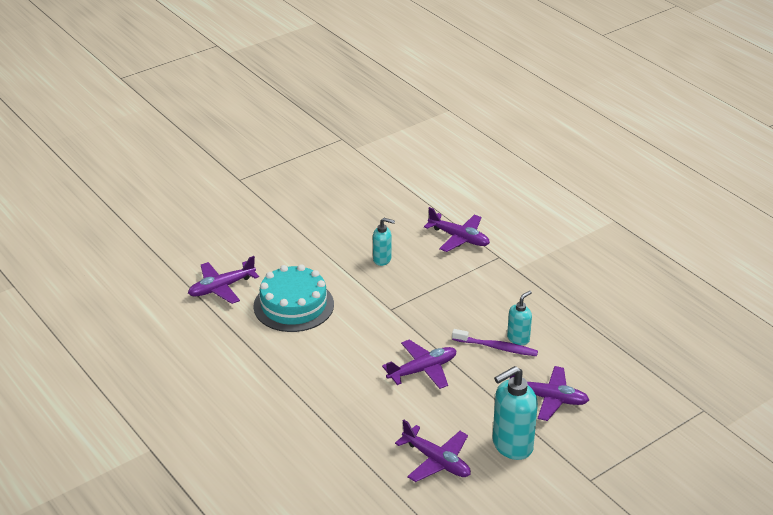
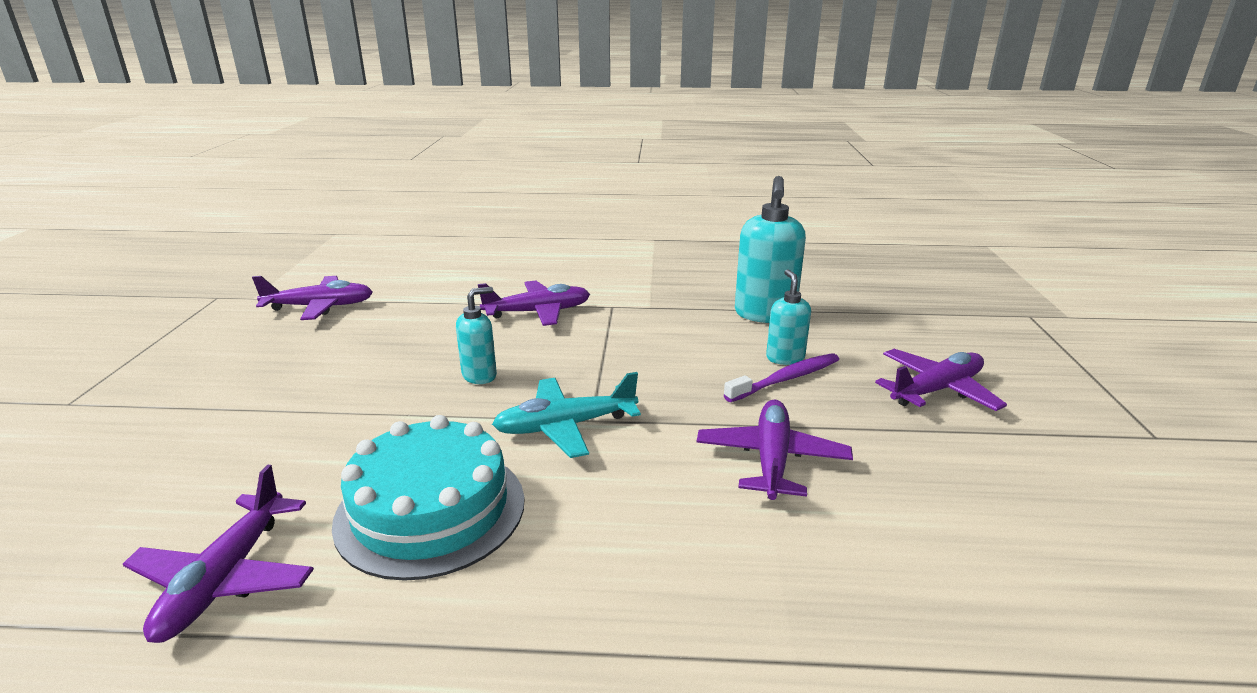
camera: 50 degrees left, 10 degrees down
(377, 305) = (565, 426): none -> turquoise plane
(436, 461) = (1044, 563): purple plane -> purple plane (320, 307)
(511, 445) = (1036, 465): turquoise soap dispenser -> turquoise soap dispenser (764, 315)

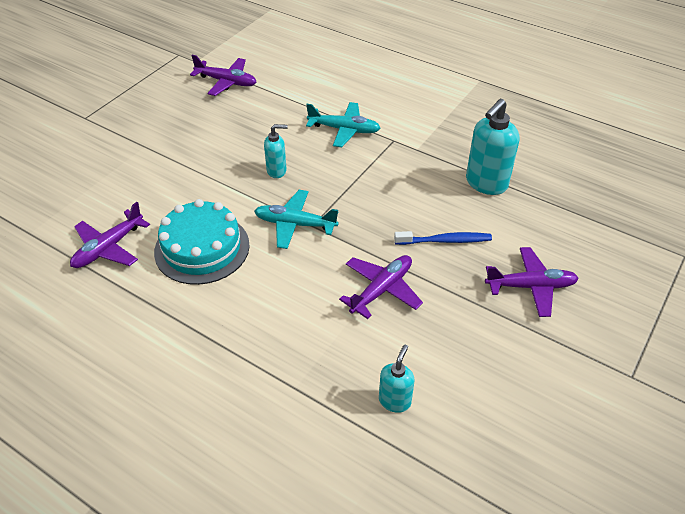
camera: 30 degrees right, 20 degrees up
(538, 312) = (344, 130): purple plane -> turquoise plane
(785, 358) = (461, 224): turquoise soap dispenser -> turquoise soap dispenser (395, 401)
(786, 379) = (445, 241): purple toothbrush -> blue toothbrush

